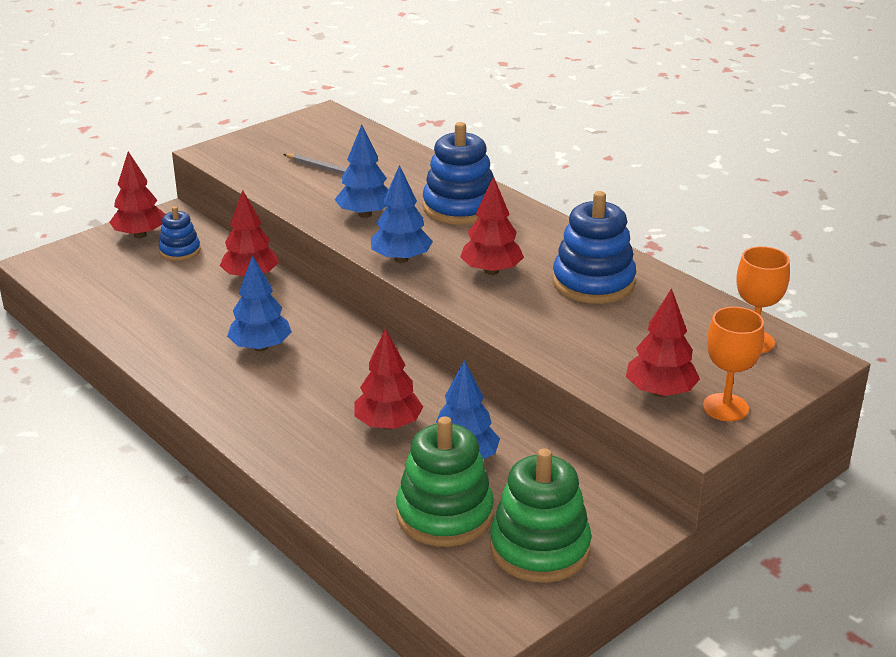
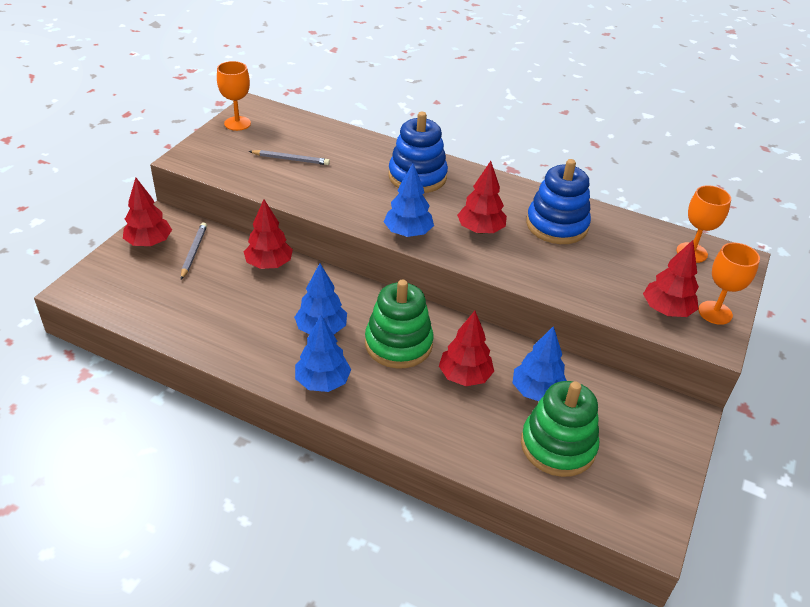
camera: 25 degrees left, 10 degrees up
(180, 251) = (194, 252): blue stacking toy -> grey pencil
(294, 127) = (237, 123): none -> orange goblet
(365, 214) = (351, 196): blue tree -> blue tree (323, 382)
(539, 548) = (639, 455): green stacking toy -> green stacking toy (398, 344)

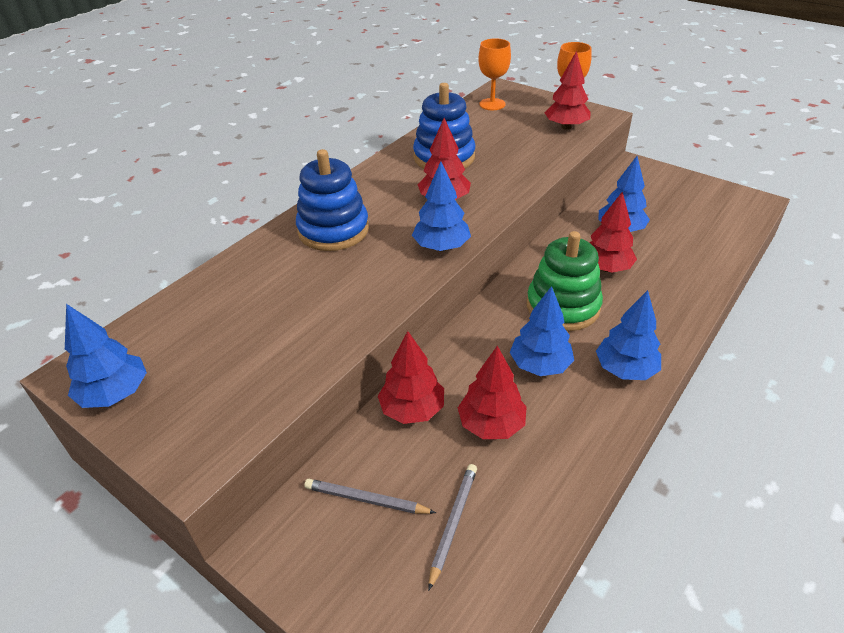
camera: 75 degrees left, 0 degrees up
(149, 243) = (327, 566): red tree -> red tree (491, 425)
(237, 123) = (115, 394): orange goblet -> blue tree
(291, 159) = (251, 335): grey pencil -> grey pencil (453, 523)
(558, 446) = (681, 229): green stacking toy -> none

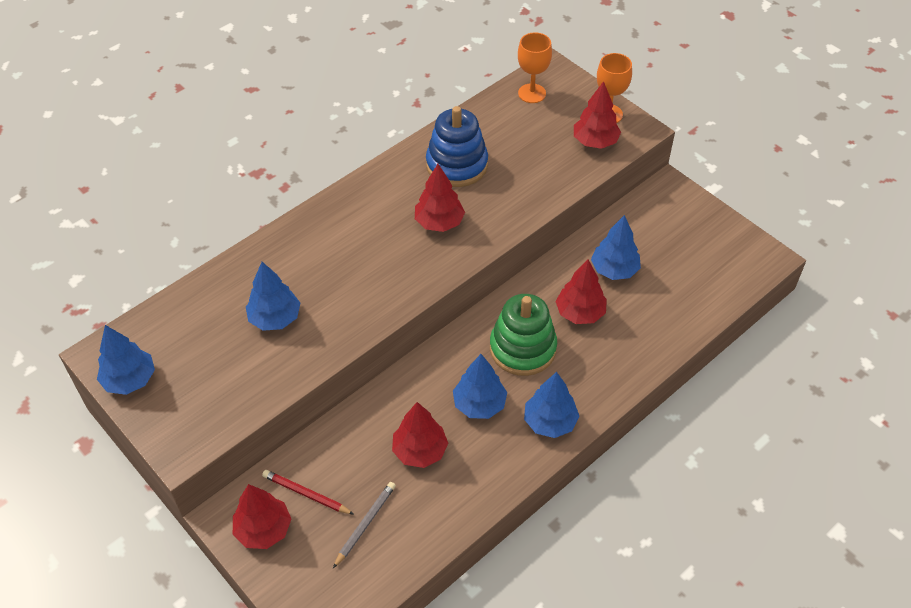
camera: 10 degrees right, 10 degrees up
(333, 230) = (329, 242): blue stacking toy -> none
(366, 499) = (306, 493): grey pencil -> red pencil
(412, 409) = (361, 425): red tree -> red tree (264, 529)
(441, 247) = (419, 279): blue tree -> blue tree (275, 318)

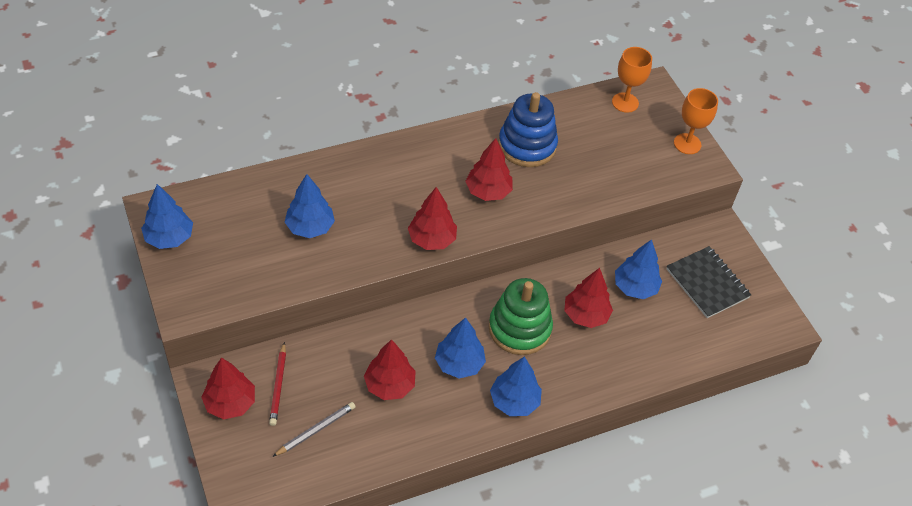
camera: 15 degrees right, 0 degrees up
(306, 493) = (278, 386): red pencil -> red pencil turned 135 degrees counterclockwise
(595, 142) = (663, 165): red tree -> red tree (432, 239)
(679, 243) = (707, 283): none -> black notebook

